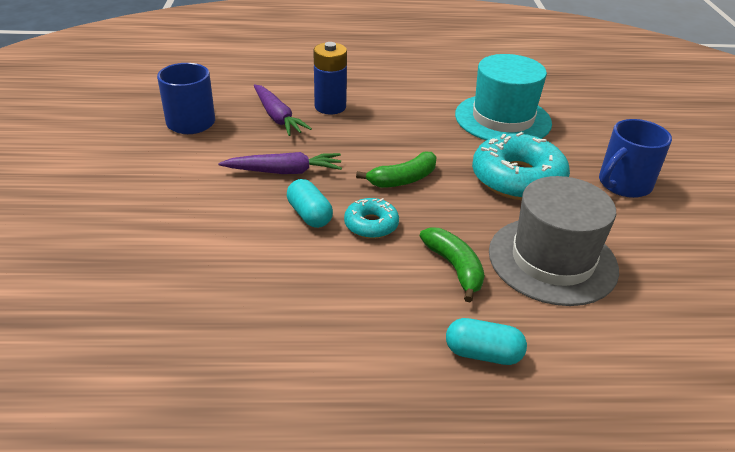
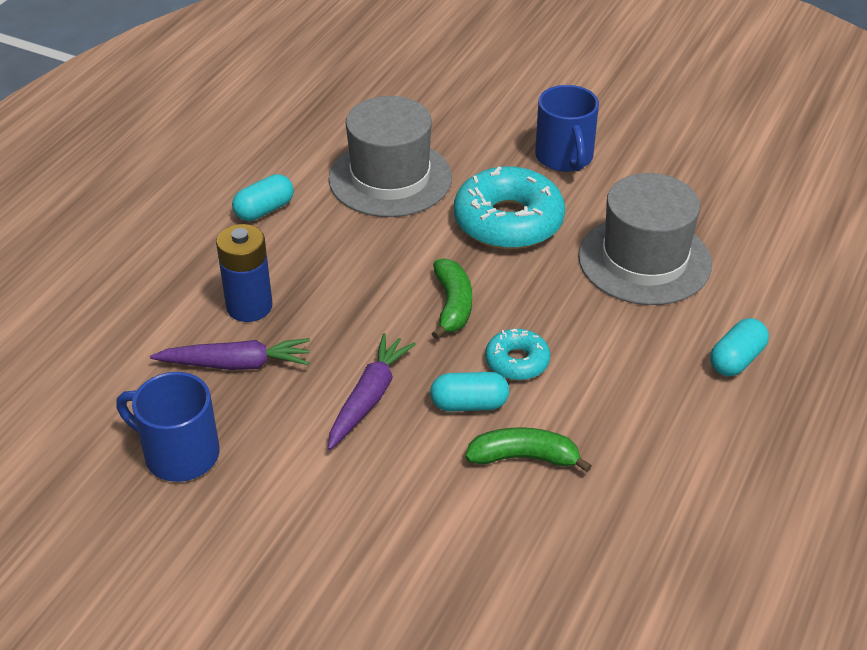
camera: 60 degrees left, 5 degrees up
(420, 86) = (264, 210): none -> turquoise capsule
(454, 268) = (619, 329): green banana -> green banana (524, 457)
(502, 119) = (390, 178): turquoise hat -> grey hat

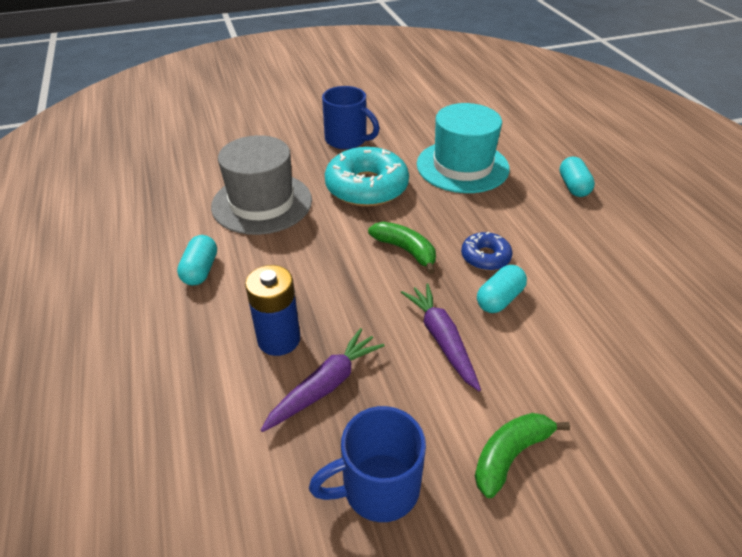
camera: 45 degrees left, 0 degrees up
(517, 361) = (485, 257): turquoise donut -> blue donut
(524, 457) = (570, 306): green banana -> green banana (510, 455)
(644, 260) = (462, 166): grey hat -> turquoise hat

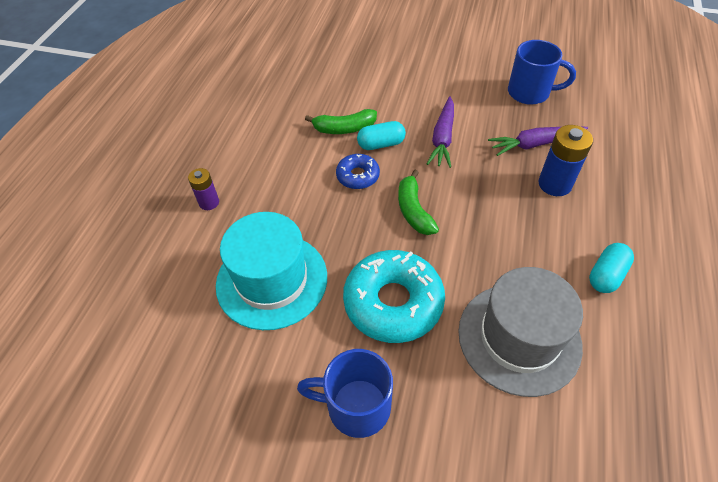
camera: 145 degrees left, 10 degrees up
(347, 140) = (356, 406): blue mug -> blue mug turned 60 degrees counterclockwise
(510, 455) = (454, 78): green banana -> green banana (344, 128)
(573, 186) = (209, 202): turquoise capsule -> purple battery

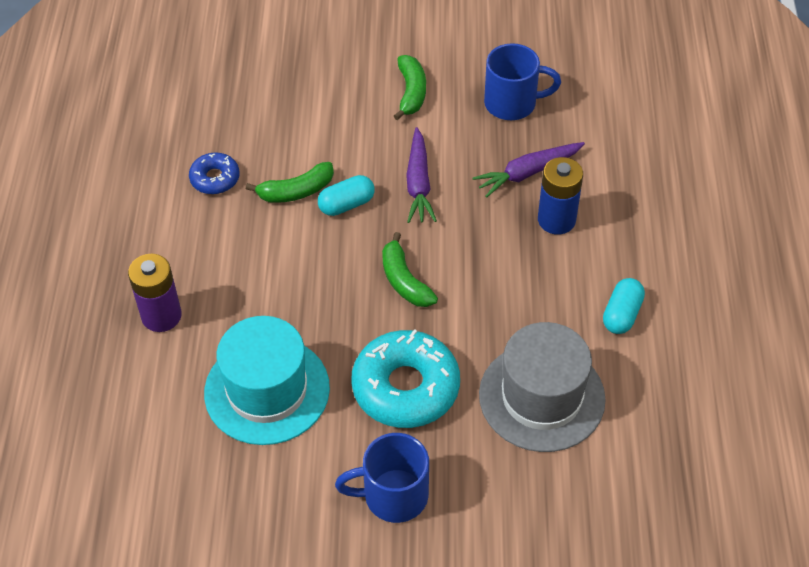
camera: 15 degrees left, 0 degrees up
(209, 202) = (161, 316): purple battery -> purple battery, size x1.63
(358, 176) = (329, 250): blue donut -> blue donut (215, 178)
(451, 74) = (411, 92): none -> green banana

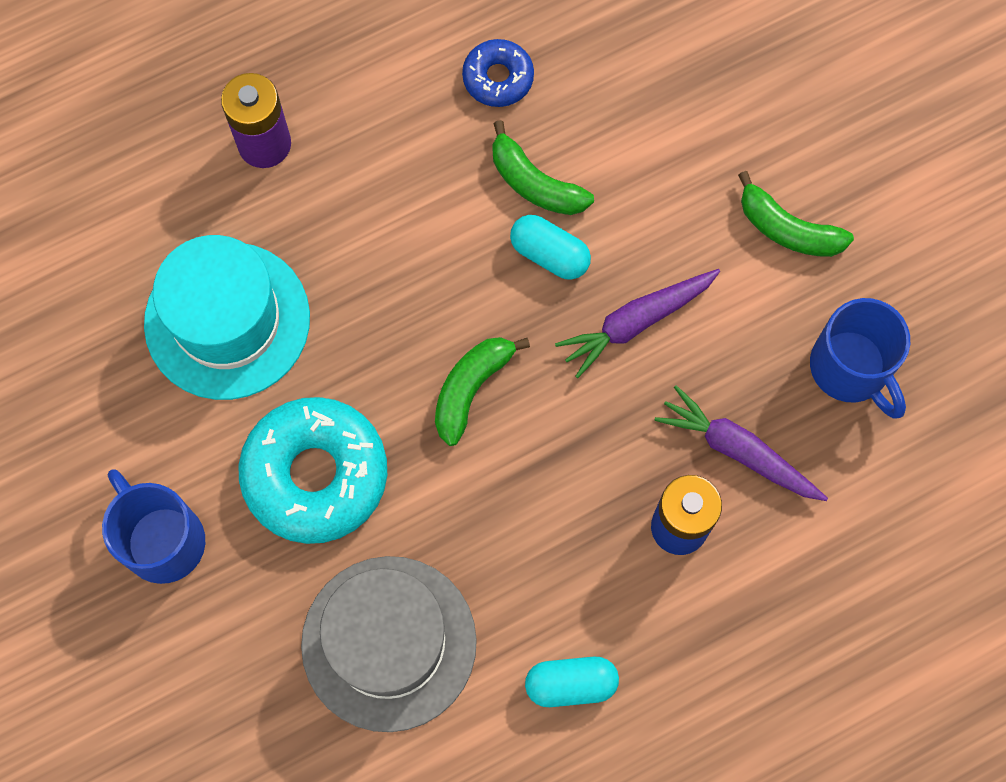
camera: 60 degrees right, 20 degrees up
(411, 92) = (787, 229): green banana -> green banana turned 60 degrees clockwise

